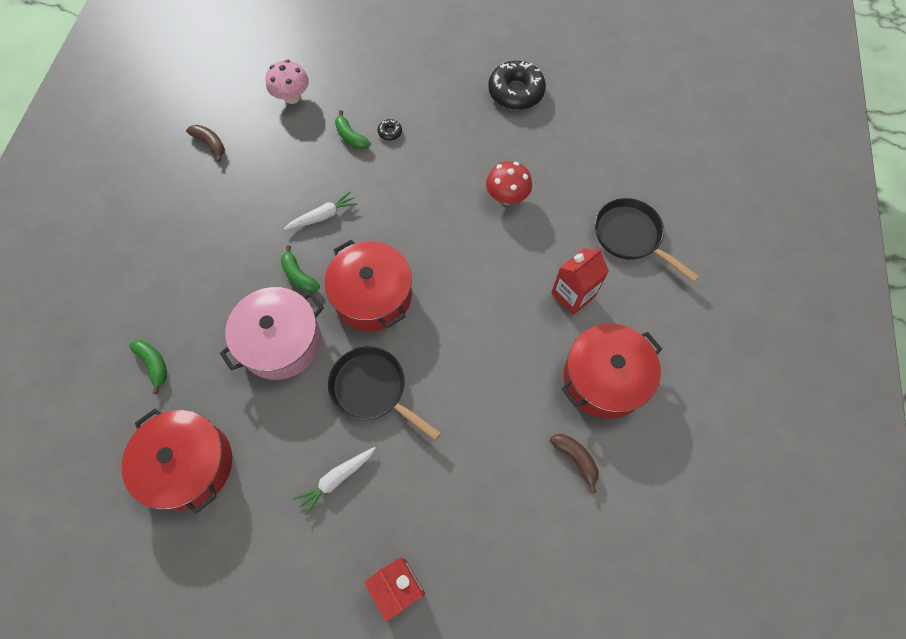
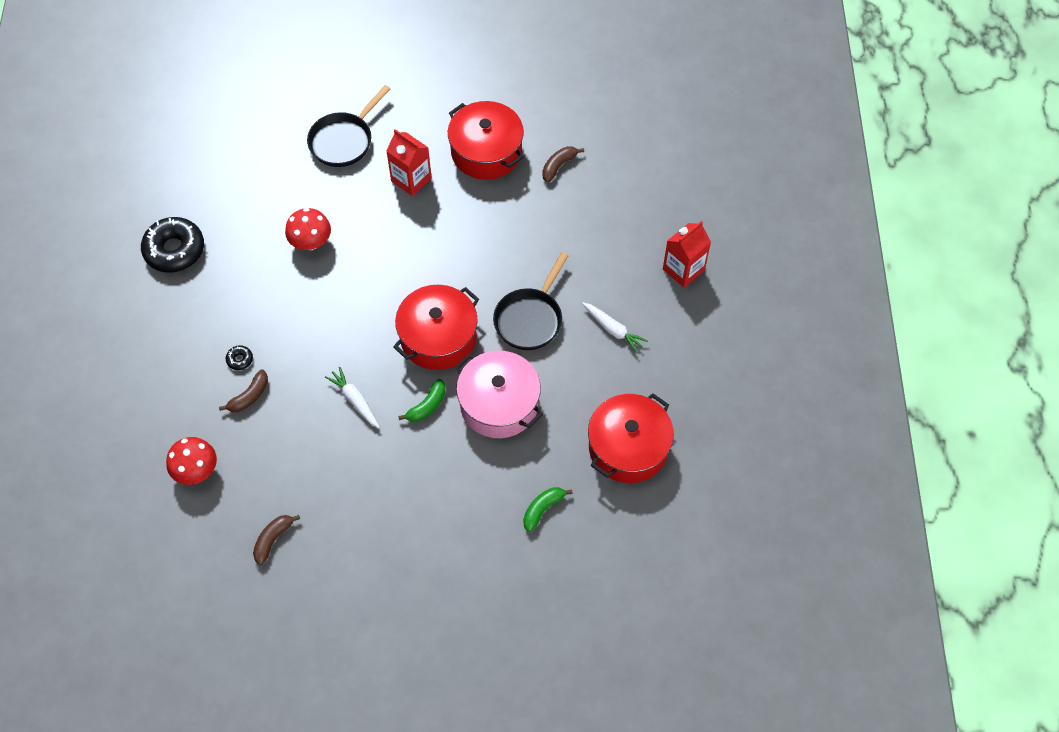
camera: 100 degrees left, 5 degrees down
(292, 97) = (196, 470): pink mushroom -> red mushroom
(351, 137) = (249, 396): green banana -> brown banana

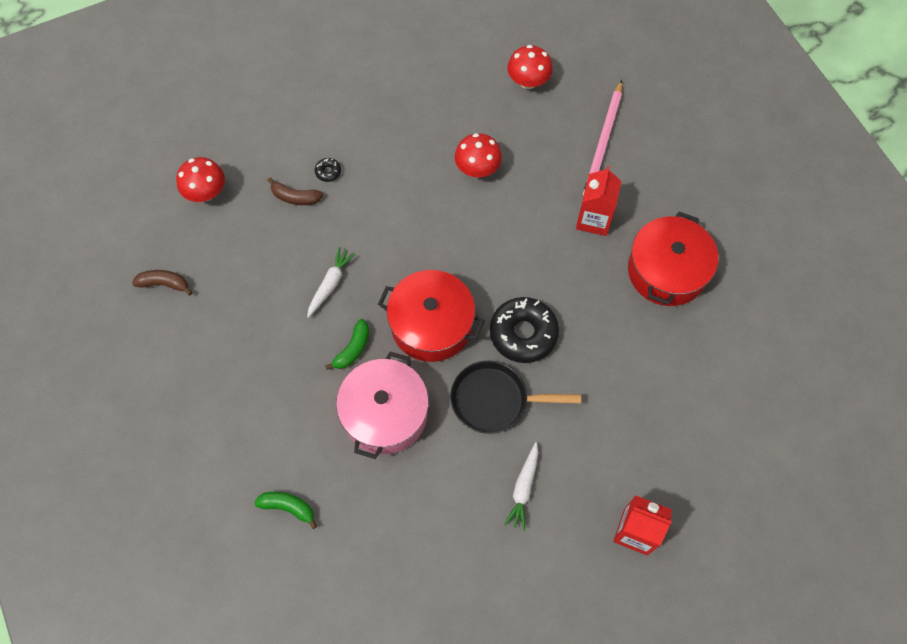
camera: 65 degrees right, 5 degrees up
(174, 250) = (412, 69): black donut -> black donut (523, 333)
(248, 167) = (528, 81): none -> red mushroom
(344, 140) = (603, 142): black pan -> pink pencil
(427, 406) = (353, 349): green banana -> green banana turned 75 degrees counterclockwise
(558, 166) = (691, 347): brown banana -> none
(628, 447) = (393, 563): red pot -> none

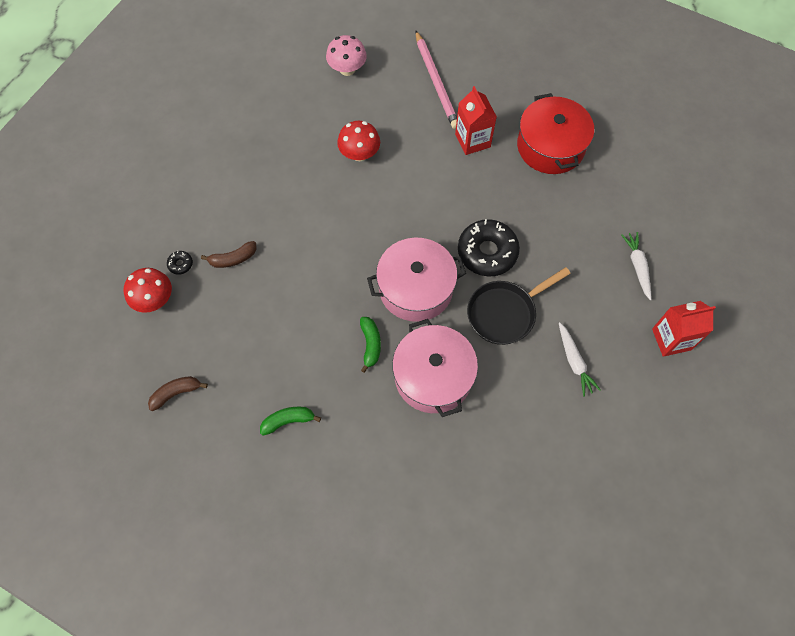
camera: 35 degrees left, 0 degrees up
(288, 507) = (415, 496): green banana -> green banana (288, 421)
(328, 172) = (244, 224): black donut -> black donut (180, 264)
(330, 284) = (314, 307): white carrot -> white carrot (637, 267)
(431, 325) = (416, 288): red pot -> pink pot
(528, 81) = (347, 69): red mushroom -> pink mushroom

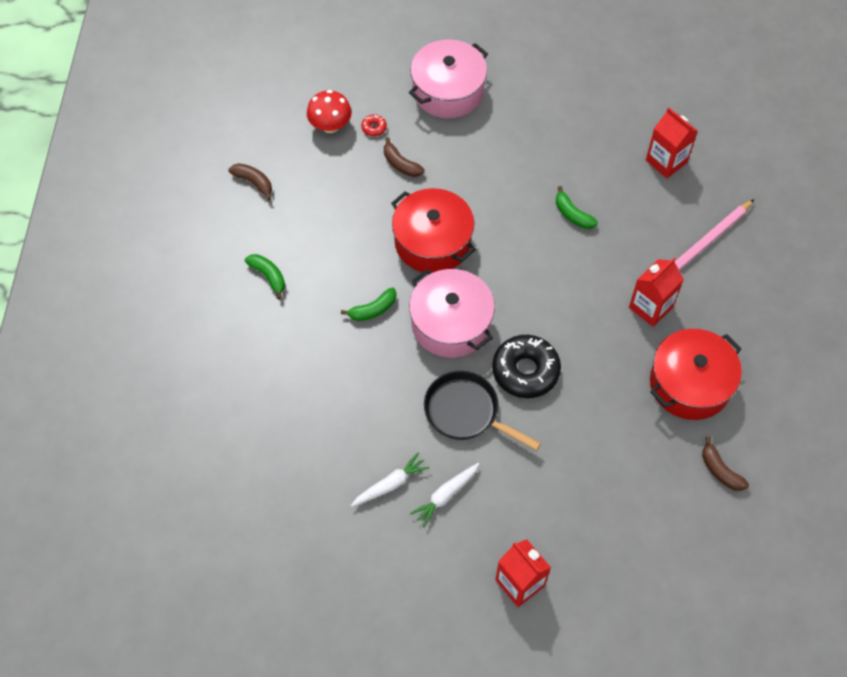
camera: 65 degrees right, 5 degrees down
(180, 264) = (374, 128): black donut -> red donut
(328, 268) = (432, 242): none -> red pot
(347, 69) = (666, 161): pink mushroom -> red carton
(359, 154) = (572, 214): red mushroom -> green banana
(433, 376) = (367, 375): pink pot -> pink pot (448, 91)
(630, 161) = (720, 470): none -> brown banana
(637, 267) = (589, 521): white carrot -> white carrot (390, 484)

